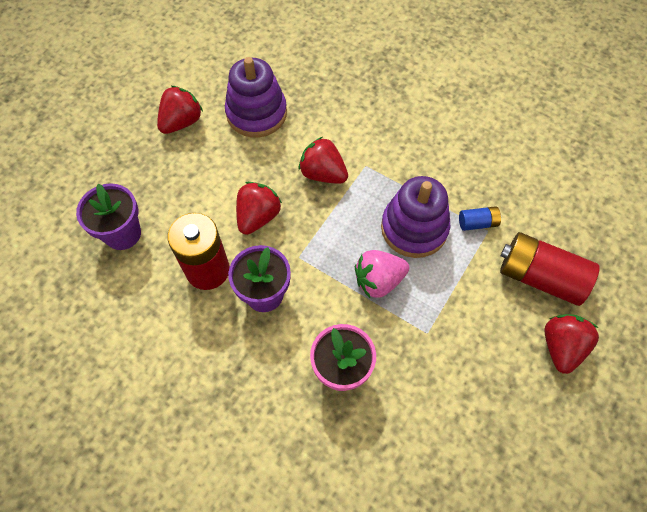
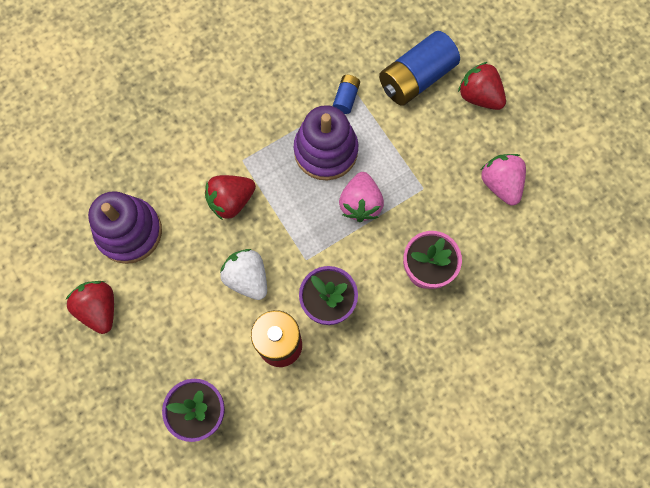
camera: 65 degrees left, 10 degrees up
(258, 216) = (247, 278): red strawberry -> white strawberry
(477, 410) = (500, 184): none -> pink strawberry
(539, 277) = (416, 78): red battery -> blue battery

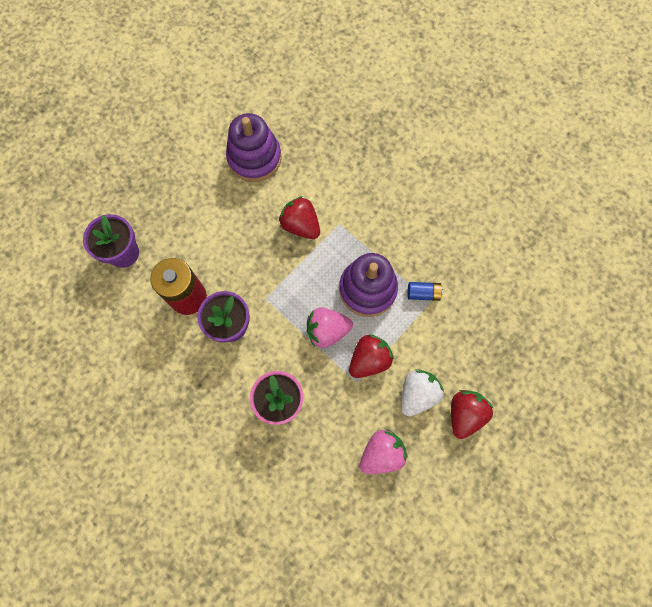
camera: 75 degrees right, 0 degrees up
(99, 308) = (188, 156): red strawberry -> red strawberry (369, 360)
(247, 278) = (238, 256): white strawberry -> white strawberry (417, 394)
(416, 78) = (463, 351): blue battery -> none

